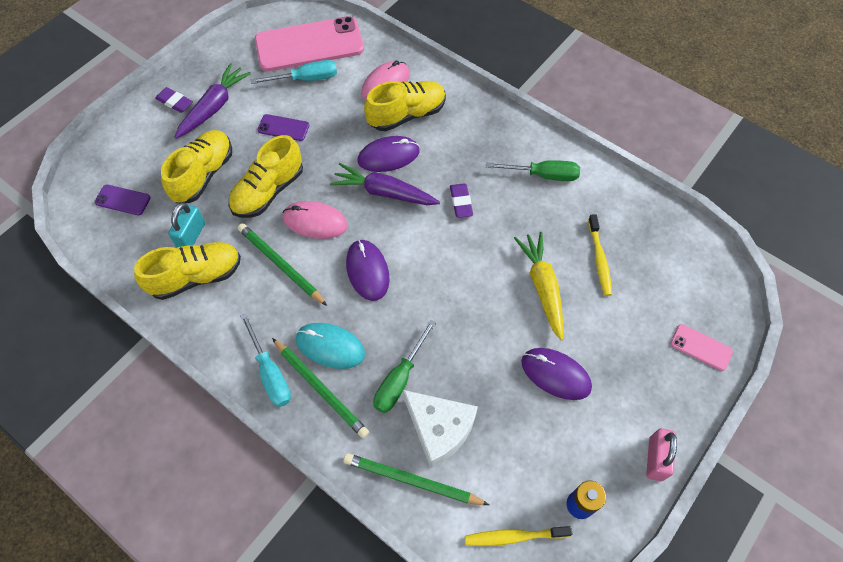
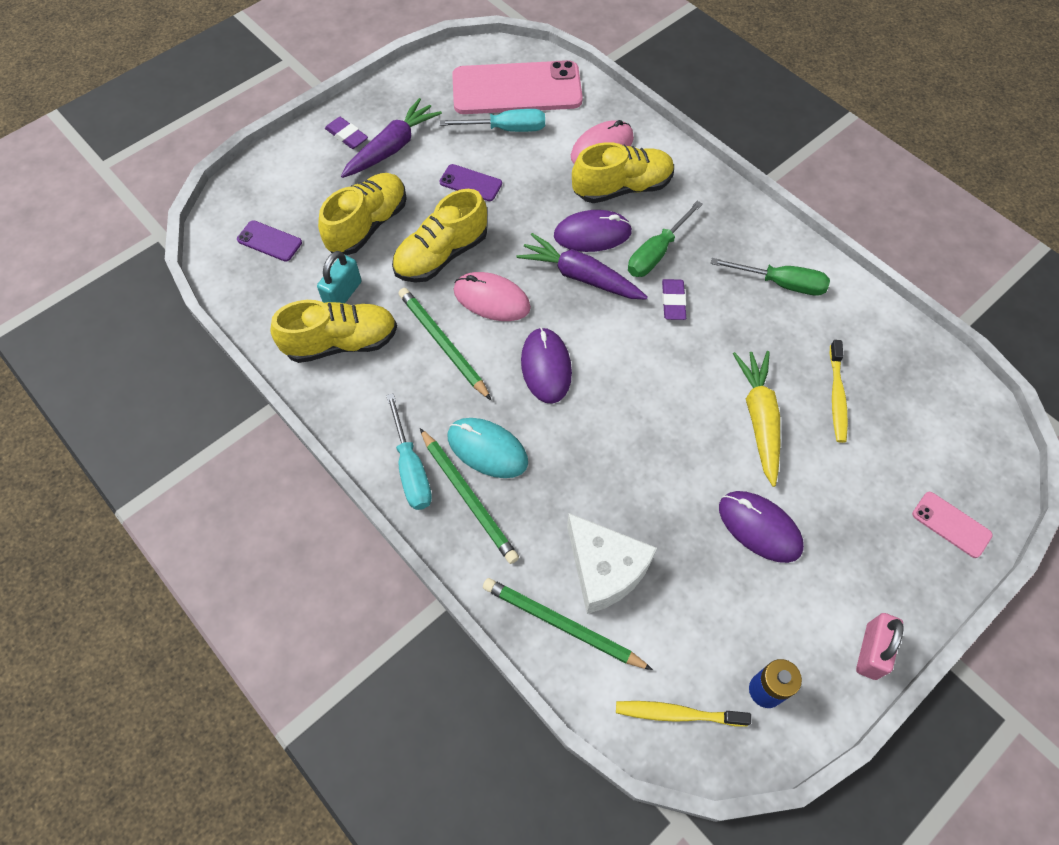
camera: 10 degrees right, 0 degrees up
(400, 379) = (565, 501): green screwdriver -> green screwdriver (656, 253)

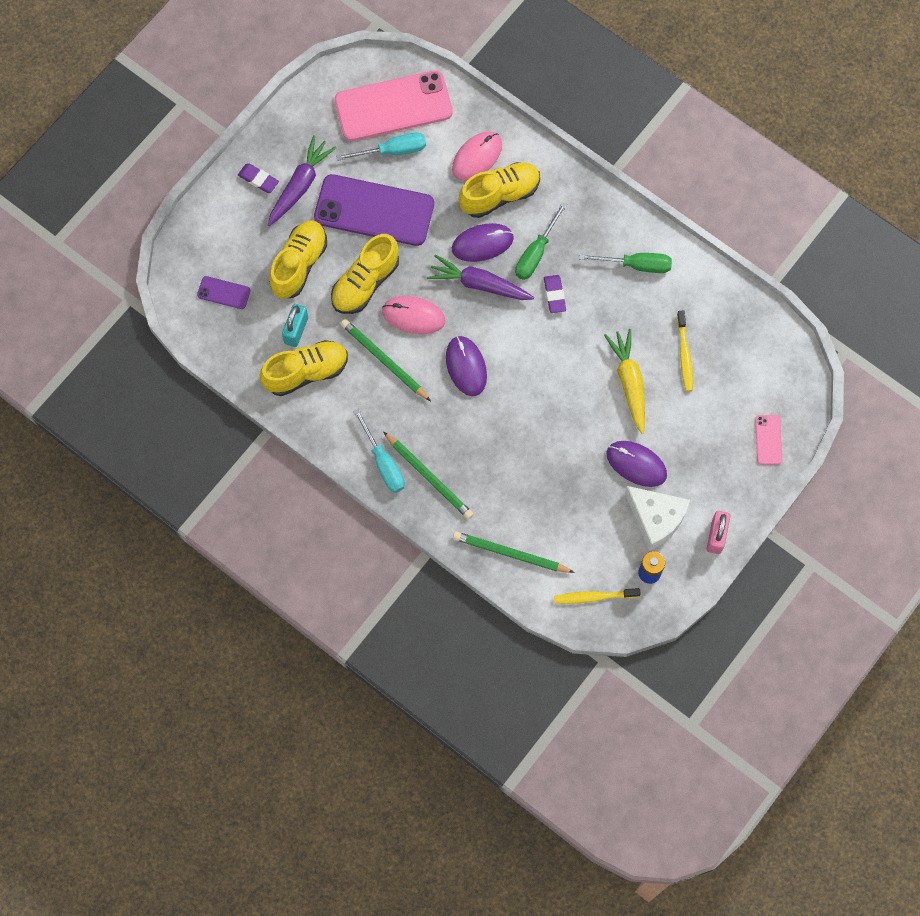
camera: 10 degrees left, 10 degrees up
(470, 183) = (374, 210): purple phone -> purple phone, size x2.30
(487, 449) = (435, 439): turquoise mouse -> none
(605, 569) = (533, 511): white cheese -> white cheese (656, 518)
(951, 524) = (768, 440): pink phone -> pink phone turned 60 degrees clockwise

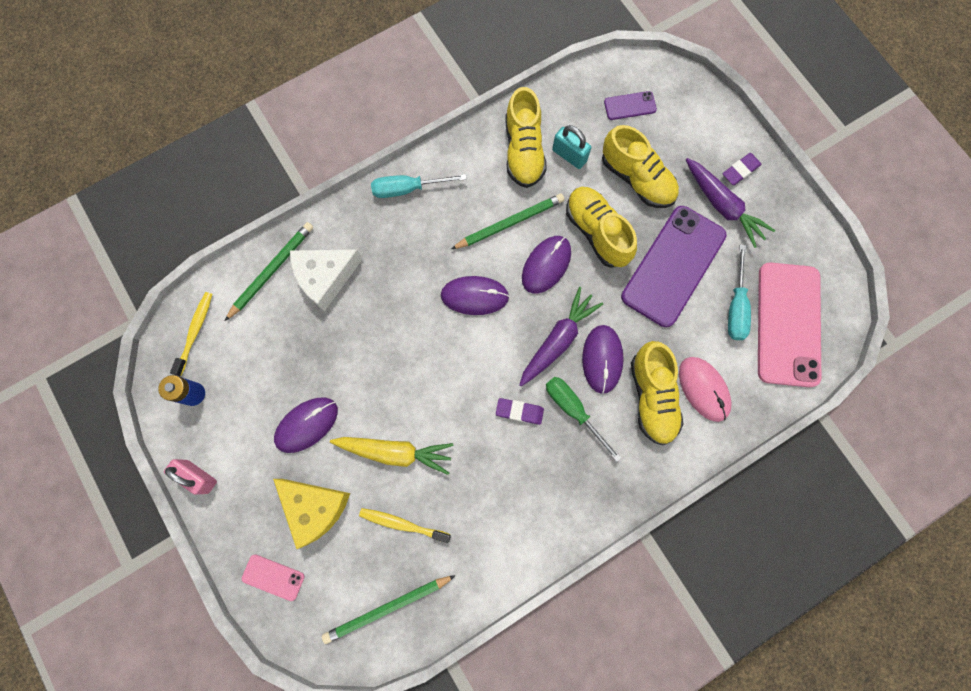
camera: 110 degrees right, 5 degrees up
(223, 293) = (630, 106): purple phone -> purple phone turned 45 degrees clockwise
(413, 316) = (546, 265): pink mouse -> purple mouse
(429, 477) = (377, 224): green pencil -> green pencil (387, 607)
(636, 265) = (523, 513): green screwdriver -> none
(656, 518) = (243, 422): white cheese -> white cheese (325, 278)
(701, 429) = (315, 507): none -> yellow cheese

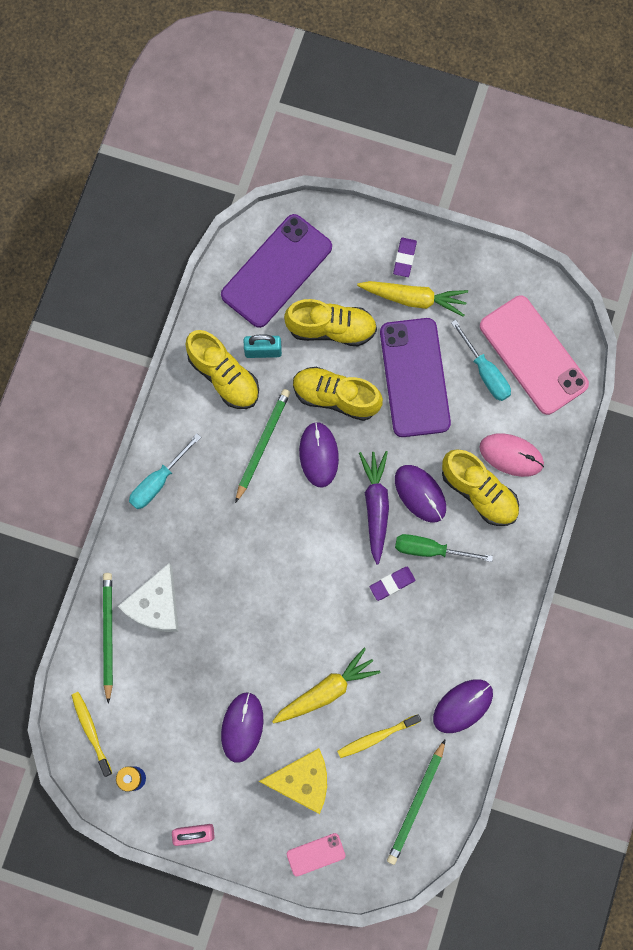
camera: 40 degrees left, 0 degrees up
(474, 296) = (284, 524): purple mouse -> purple mouse (462, 706)
(630, 106) = (276, 271): purple phone -> purple phone, size x2.30
(722, 206) = (414, 299): purple carrot -> yellow carrot

